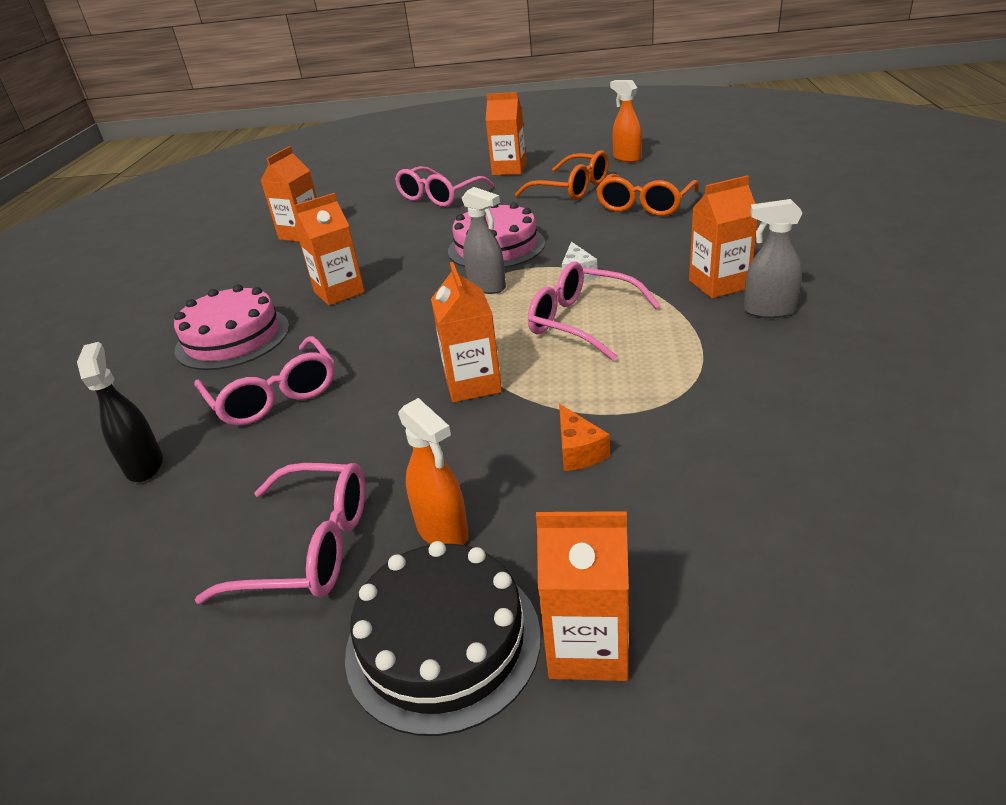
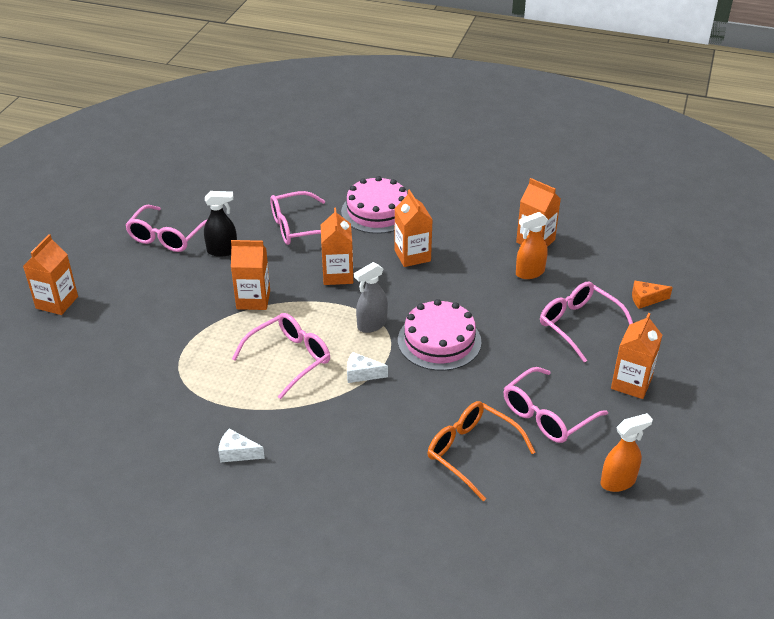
camera: 100 degrees right, 5 degrees up
(144, 465) = (264, 189): black spray bottle -> black spray bottle (222, 251)
(443, 531) = (146, 274): orange spray bottle -> orange spray bottle (529, 273)
(443, 641) = (89, 267): black cake -> none
(571, 188) = (547, 415): orange glasses -> pink glasses
(578, 451) = (165, 326): orange cheese -> orange cheese (646, 299)
(719, 284) = (291, 443): orange carton -> orange carton (337, 275)
(768, 311) = (237, 453): grey spray bottle -> white cheese

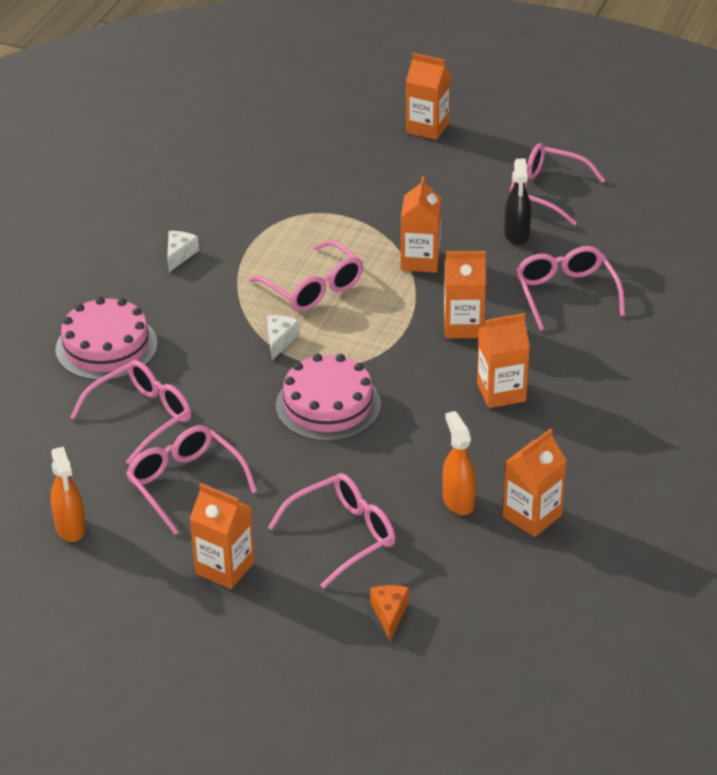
camera: 95 degrees right, 0 degrees up
(371, 325) = (364, 351): grey spray bottle -> none
(377, 211) = (604, 365): pink cake -> pink cake (106, 347)
(472, 453) = (141, 417): orange glasses -> pink glasses

